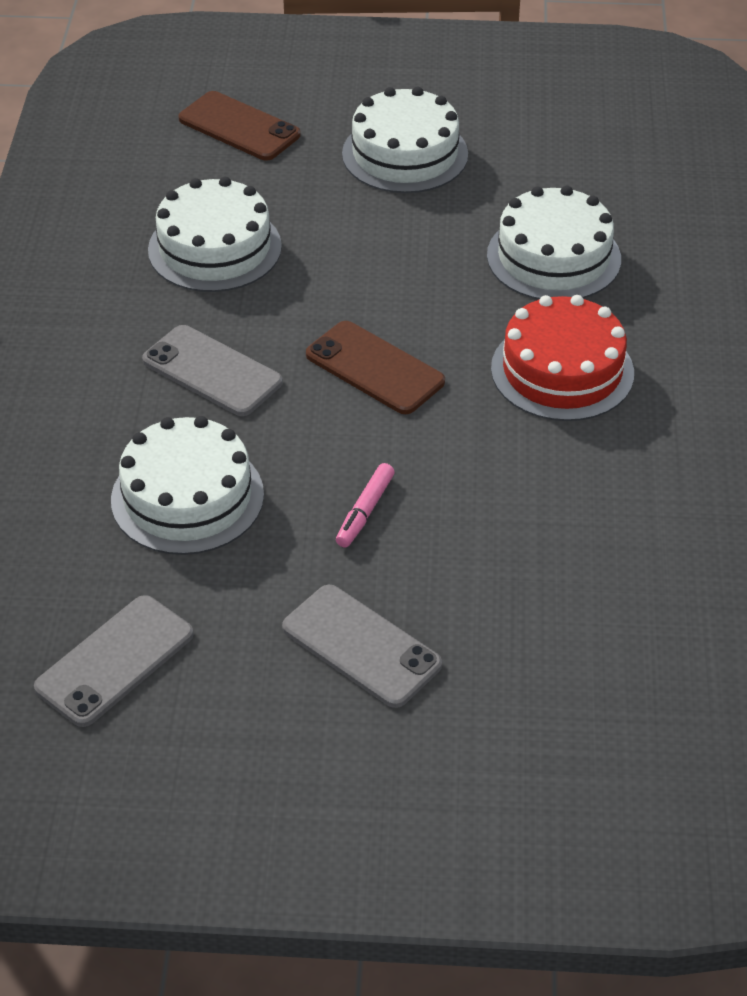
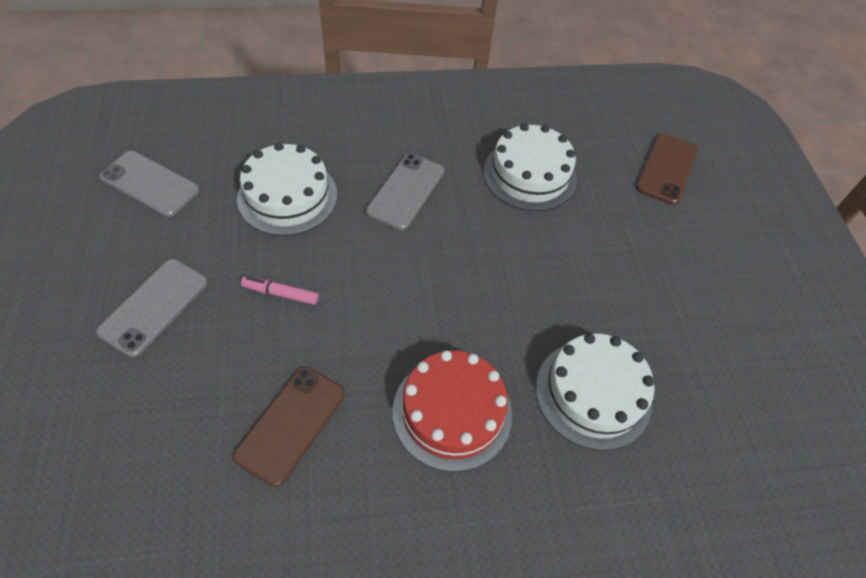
camera: 75 degrees right, 10 degrees up
(374, 368) = (427, 282): brown phone -> brown phone (291, 424)
(405, 154) = (682, 272): white cake -> none

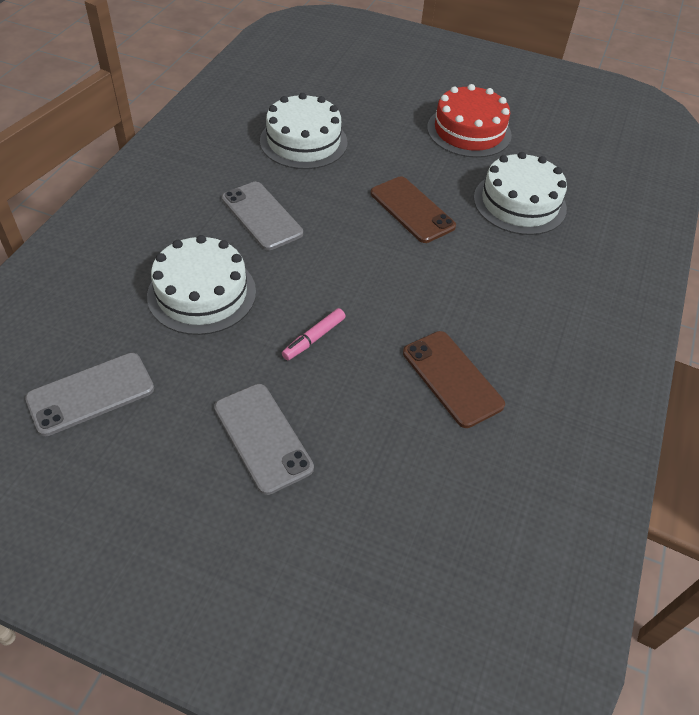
camera: 60 degrees left, 5 degrees down
(452, 412) = (494, 279): red cake -> red cake (469, 131)
(667, 169) = (355, 76): brown phone -> brown phone (412, 210)

